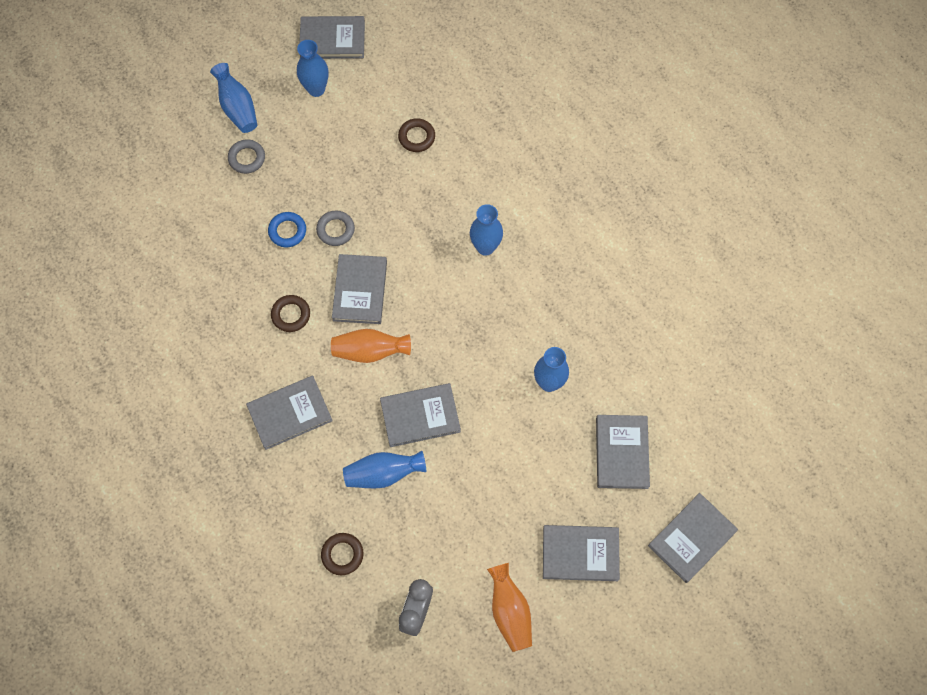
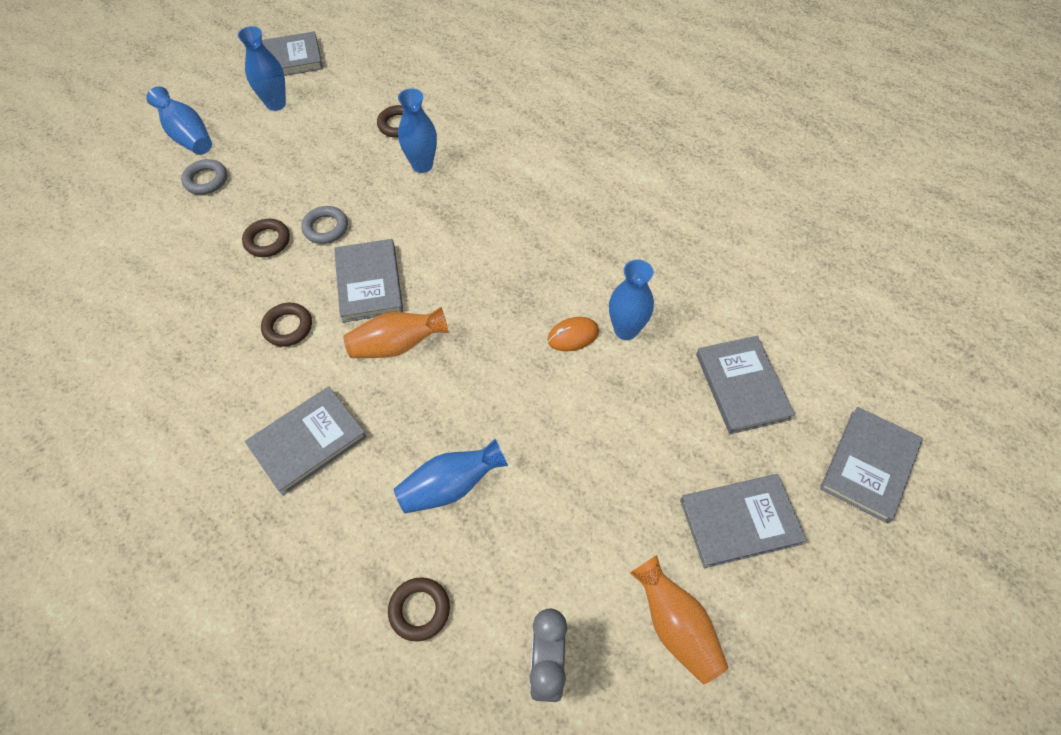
camera: 15 degrees left, 10 degrees down
(287, 231) = (267, 241): blue ring -> brown ring
(420, 416) = (480, 404): grey book -> none
(485, 247) = (505, 209): blue vase -> blue vase (422, 165)
(506, 377) = (573, 336): none -> orange mouse

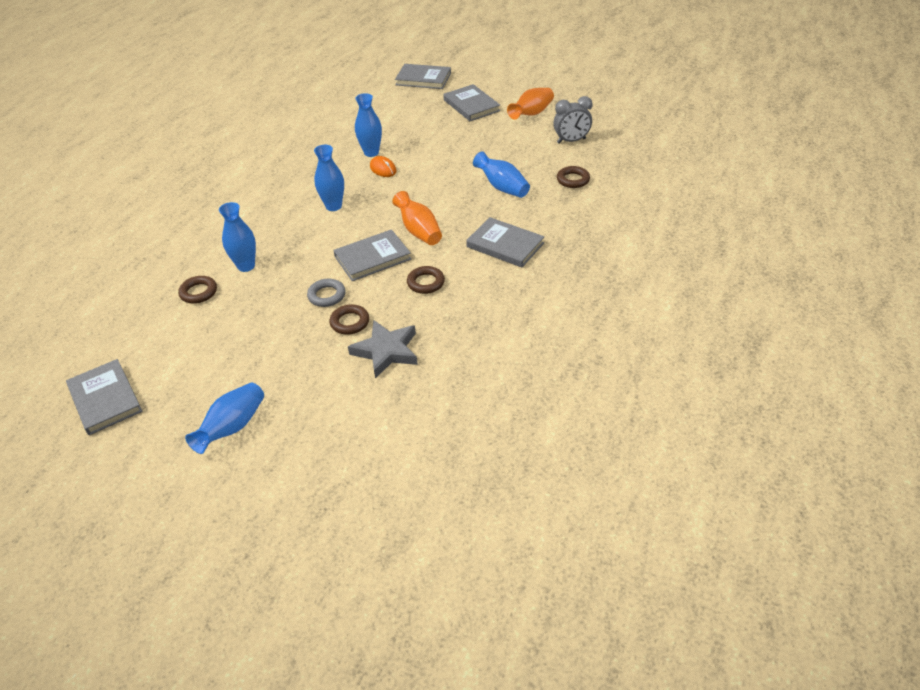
camera: 105 degrees left, 15 degrees down
(200, 264) = (386, 351): none -> grey star
(206, 180) = (290, 388): grey ring -> none
(276, 104) = (177, 380): blue vase -> blue vase (333, 206)
(741, 386) = (394, 114): grey book -> none

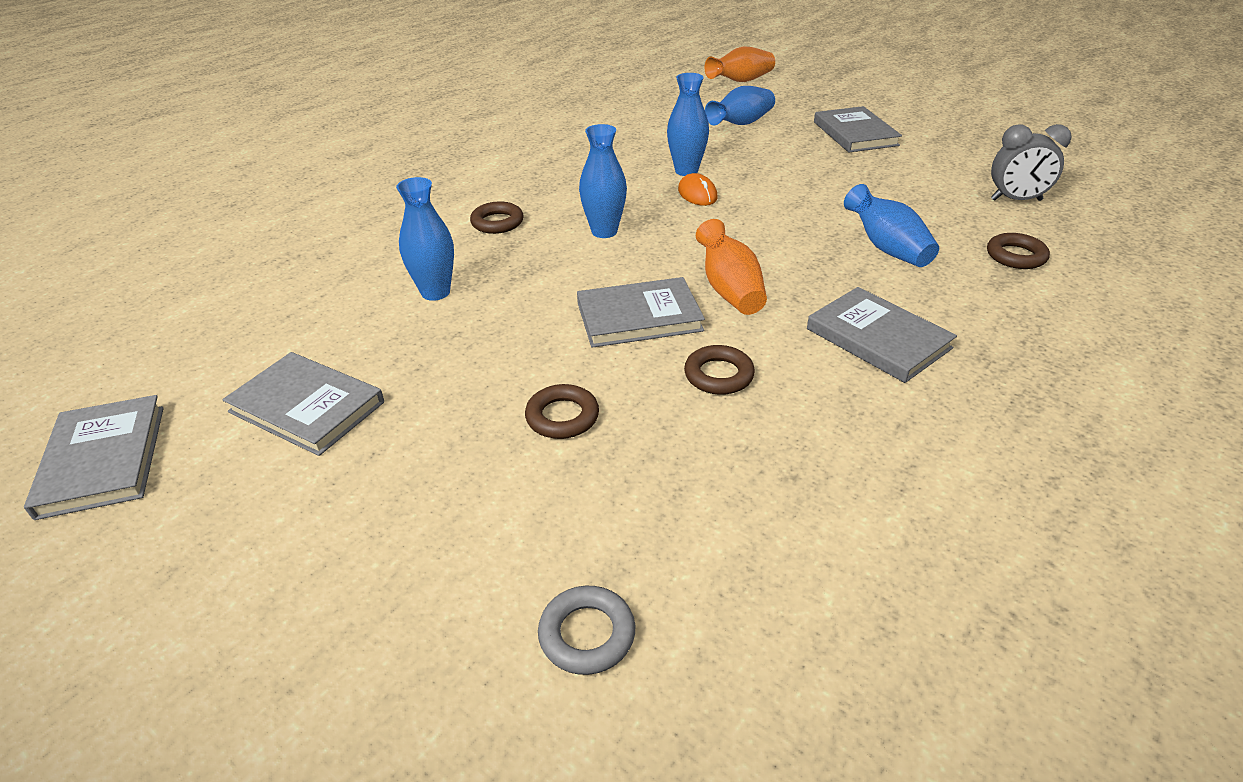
camera: 15 degrees right, 5 degrees down
(198, 292) = (345, 317): brown ring -> brown ring (497, 222)
(232, 427) = (270, 571): blue vase -> blue vase (741, 124)
(327, 295) = (541, 362): grey ring -> grey ring (587, 634)
(386, 351) = (609, 486): grey star -> none
(423, 79) = (789, 95): grey book -> grey book (307, 407)
(531, 114) = (950, 155): orange vase -> orange vase (740, 81)

